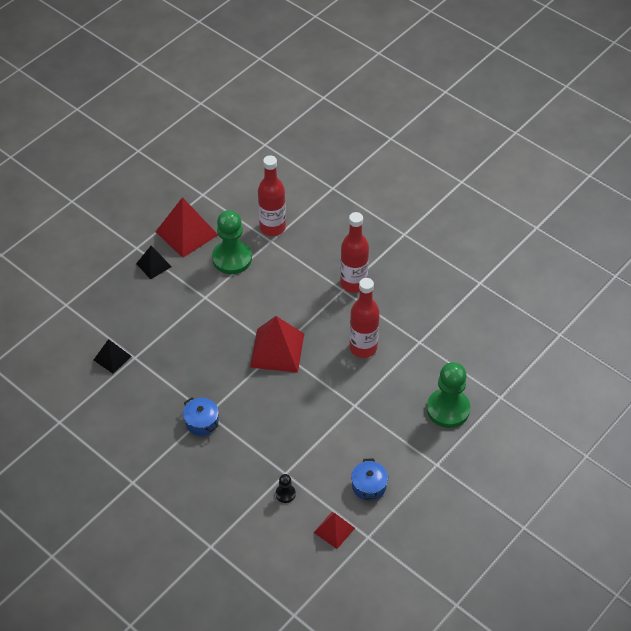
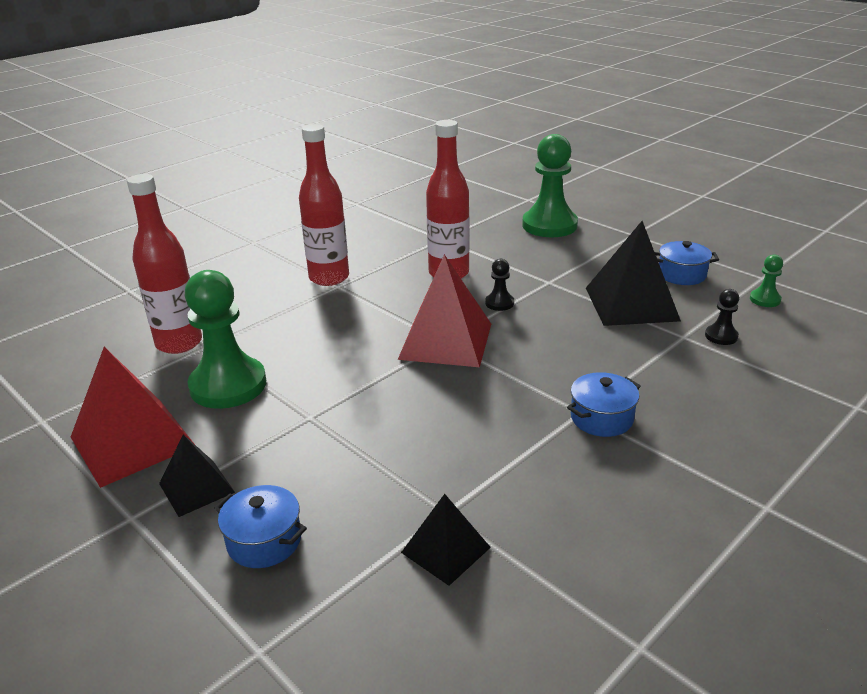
camera: 85 degrees left, 20 degrees down
(120, 295) = (264, 541): none -> blue pot
(323, 376) = (499, 303): none -> black pawn
(325, 450) = (631, 304): none -> black pyramid
(334, 530) = (765, 299): red pyramid -> green pawn

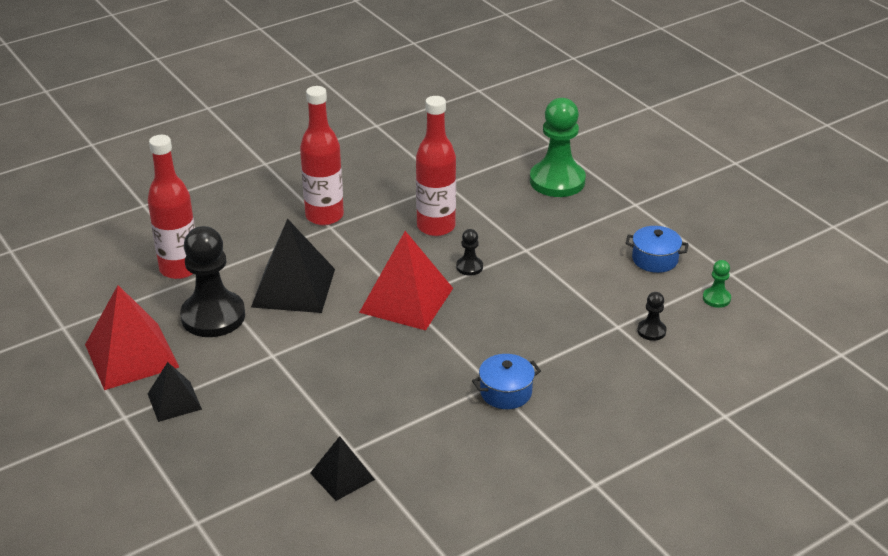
camera: 10 degrees right, 5 degrees up
(228, 385) = (213, 316): green pawn -> black pawn
(264, 541) = (215, 449): blue pot -> none
(631, 304) = (589, 285): black pyramid -> black pyramid (293, 288)

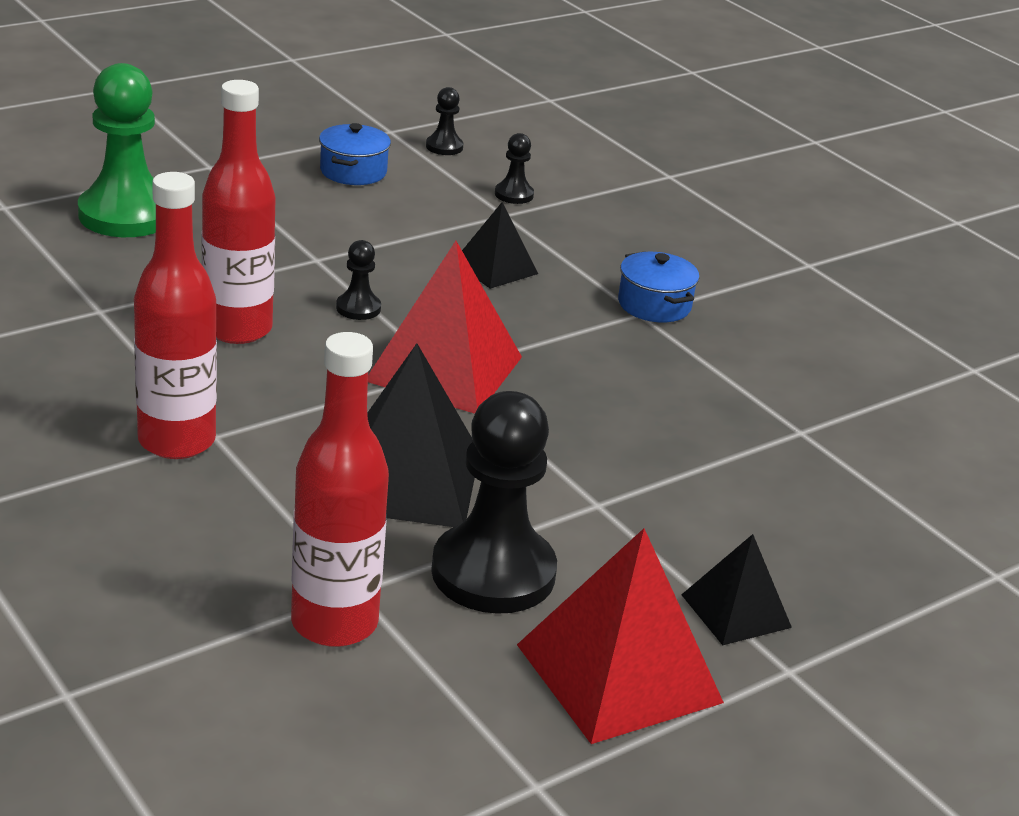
camera: 95 degrees left, 5 degrees down
(342, 476) = (857, 442): black pyramid -> black pyramid (495, 268)
(716, 298) = (444, 147): green pawn -> black pawn

